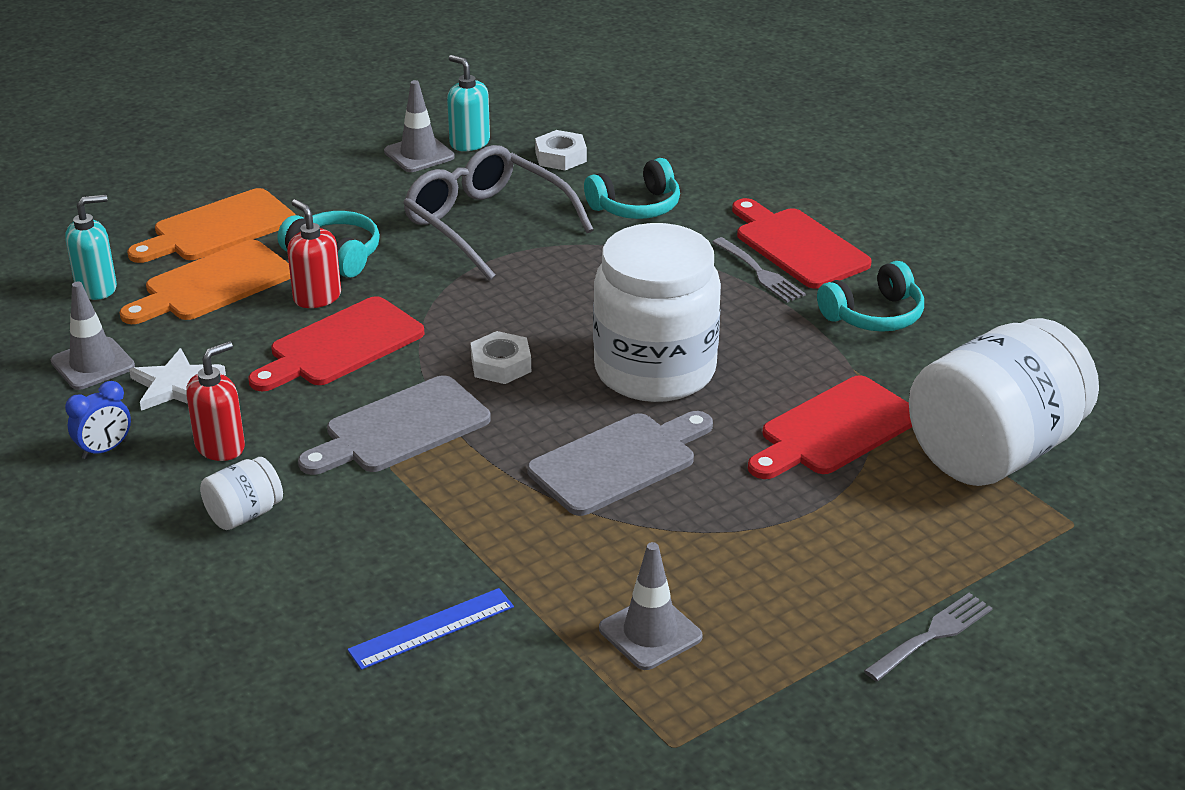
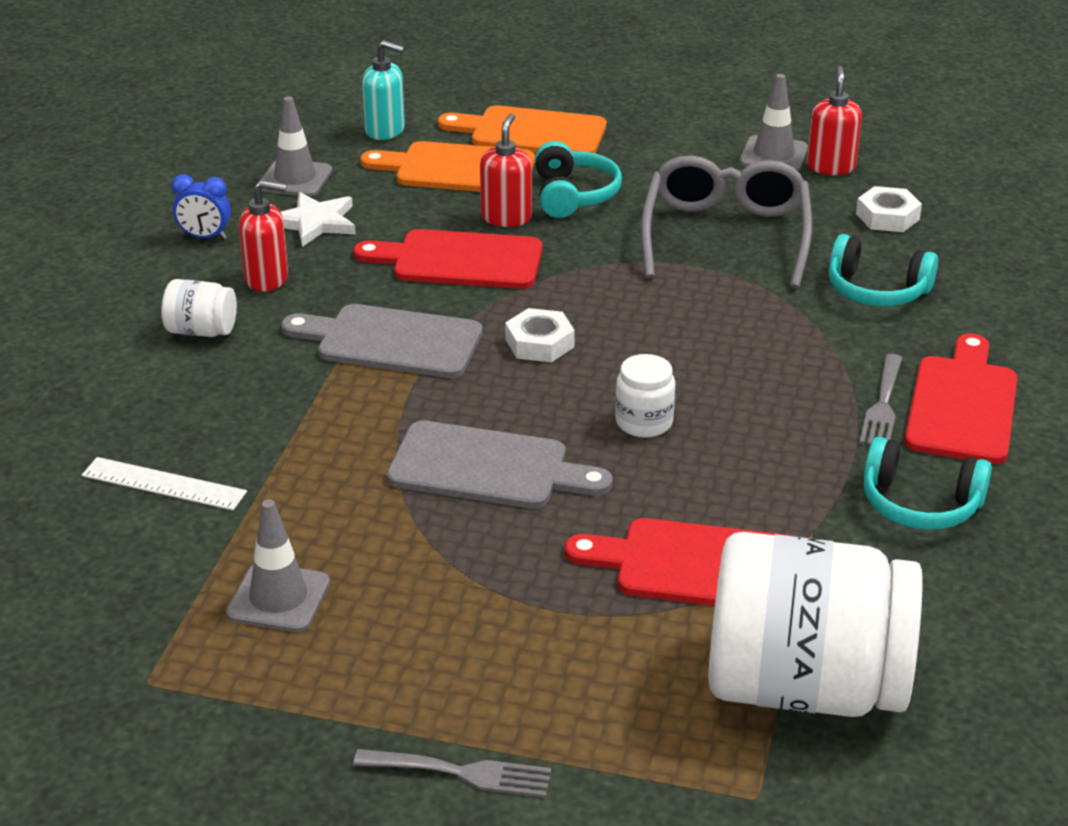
camera: 50 degrees right, 0 degrees up
(432, 628) = (163, 484): blue ruler -> white ruler
(469, 143) = (831, 167): turquoise soap dispenser -> red soap dispenser
(655, 370) = (644, 422): white jar -> white jar, size x0.42

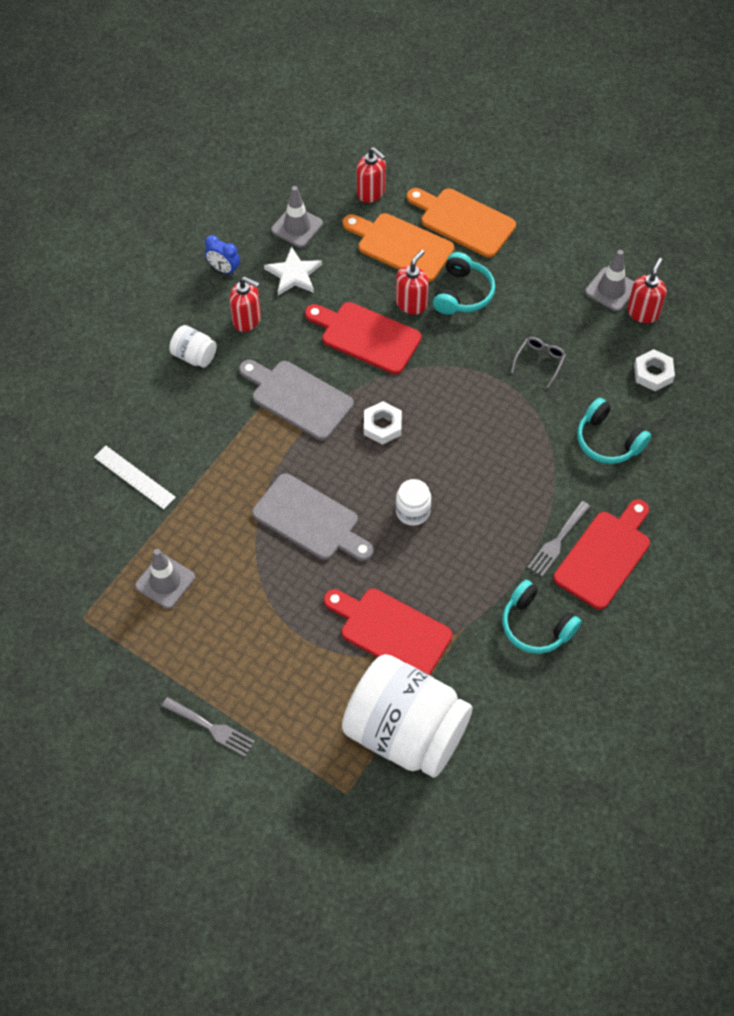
camera: 20 degrees right, 25 degrees up
(385, 131) = (371, 192): turquoise soap dispenser -> red soap dispenser
(725, 236) = (539, 362): grey glasses -> grey glasses, size x0.42

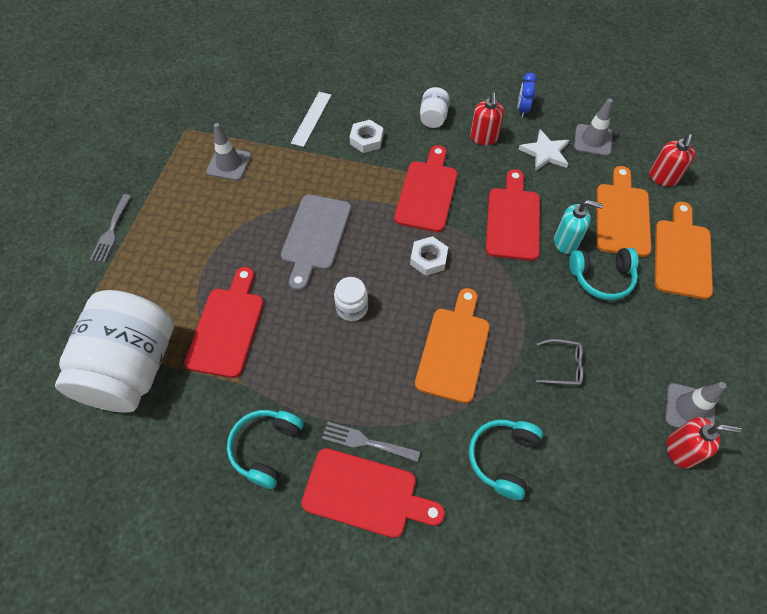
camera: 70 degrees right, 0 degrees up
(298, 398) = (427, 192): grey cutting board -> red cutting board
(411, 303) = (566, 242): red soap dispenser -> turquoise soap dispenser
(491, 440) = (454, 349): none -> orange cutting board
(653, 373) = (610, 482): white nut -> white nut (366, 140)

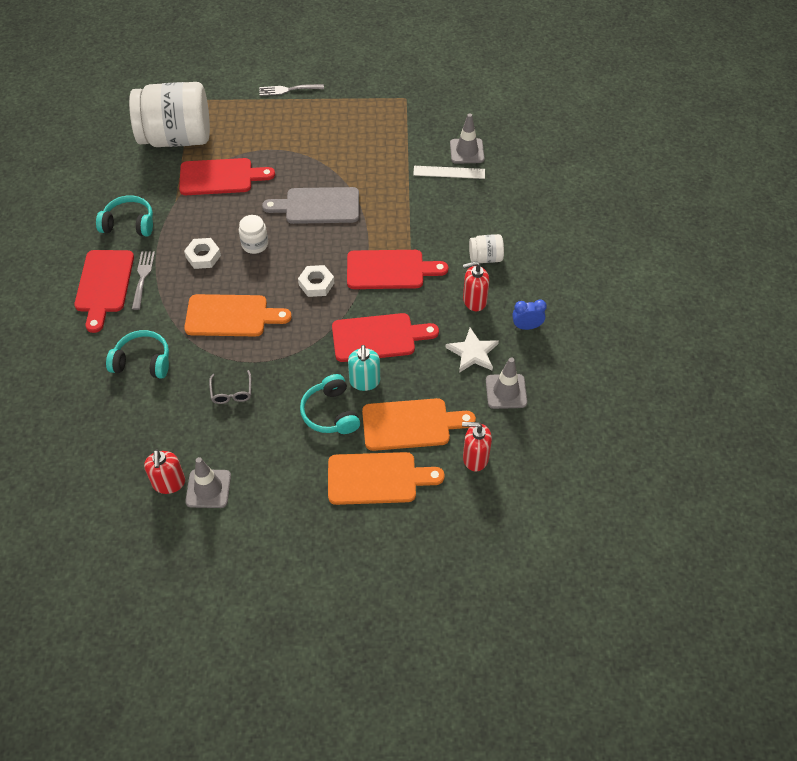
camera: 75 degrees right, 5 degrees down
(229, 164) = (376, 134): grey traffic cone -> grey traffic cone (467, 151)
(366, 140) = (438, 215): white nut -> white nut (203, 256)

